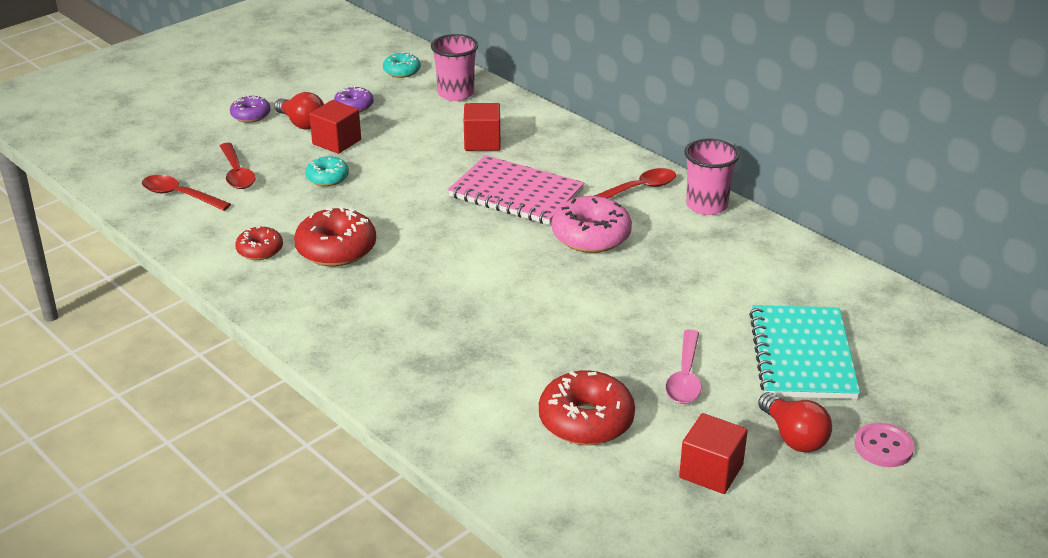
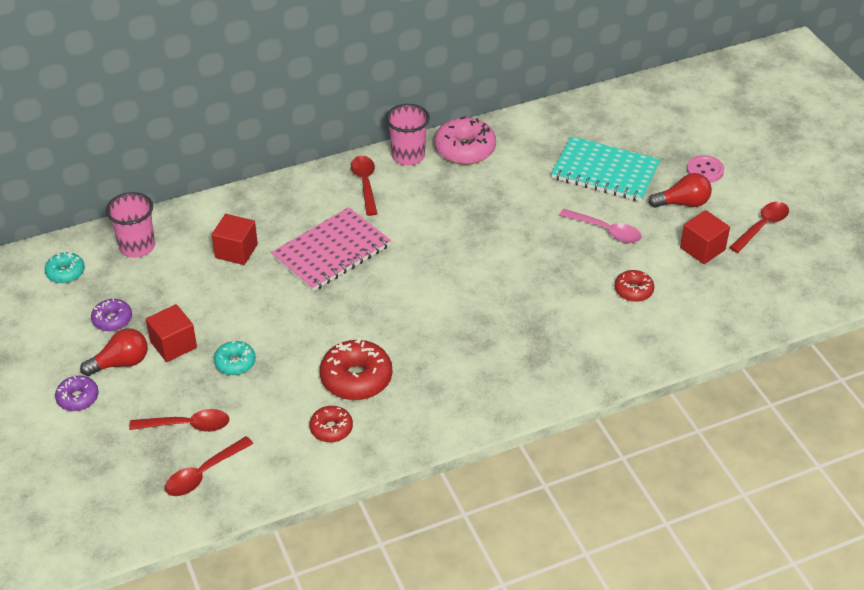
camera: 70 degrees left, 10 degrees up
(586, 421) = (633, 291): red donut -> red donut, size x0.58
(591, 236) = (416, 227): pink donut -> pink donut (465, 149)
(804, 526) = (762, 226): none -> red spoon

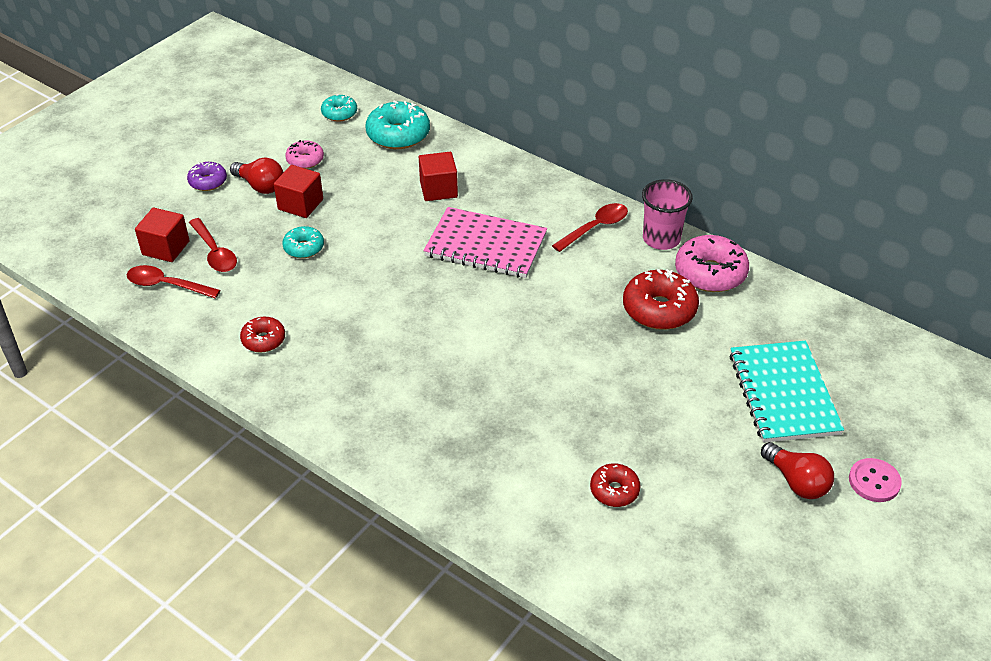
camera: 60 degrees right, 0 degrees up
(112, 320) = (305, 160): purple donut -> pink donut
(137, 247) = (398, 135): pink cup -> turquoise donut
(356, 378) = (336, 330): red donut -> red donut (659, 309)
(606, 231) = (689, 431): pink spoon -> none
(702, 249) = (735, 528): red cube -> red cube (166, 248)
(762, 226) = (827, 574): red spoon -> none

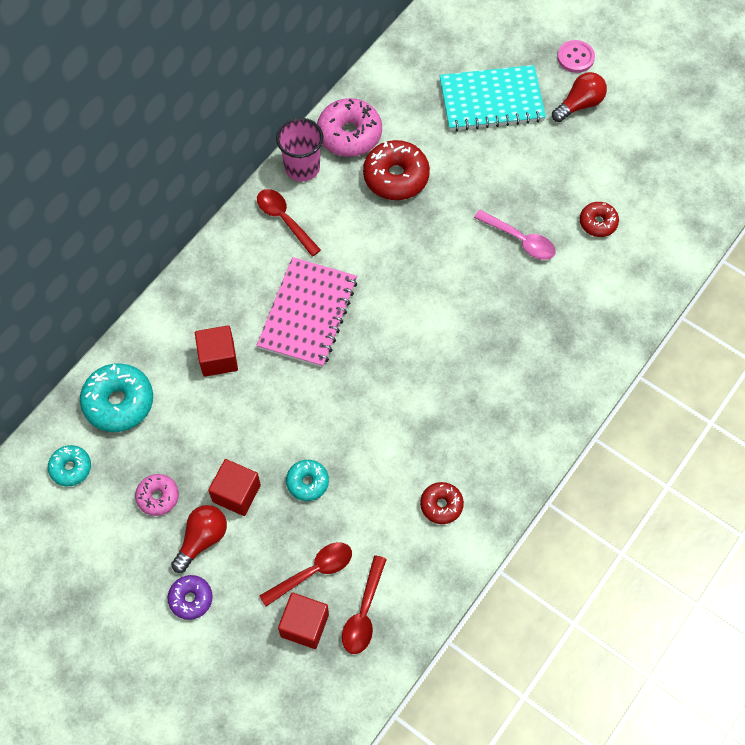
camera: 90 degrees left, 20 degrees up
(584, 414) = (520, 240): none -> pink spoon

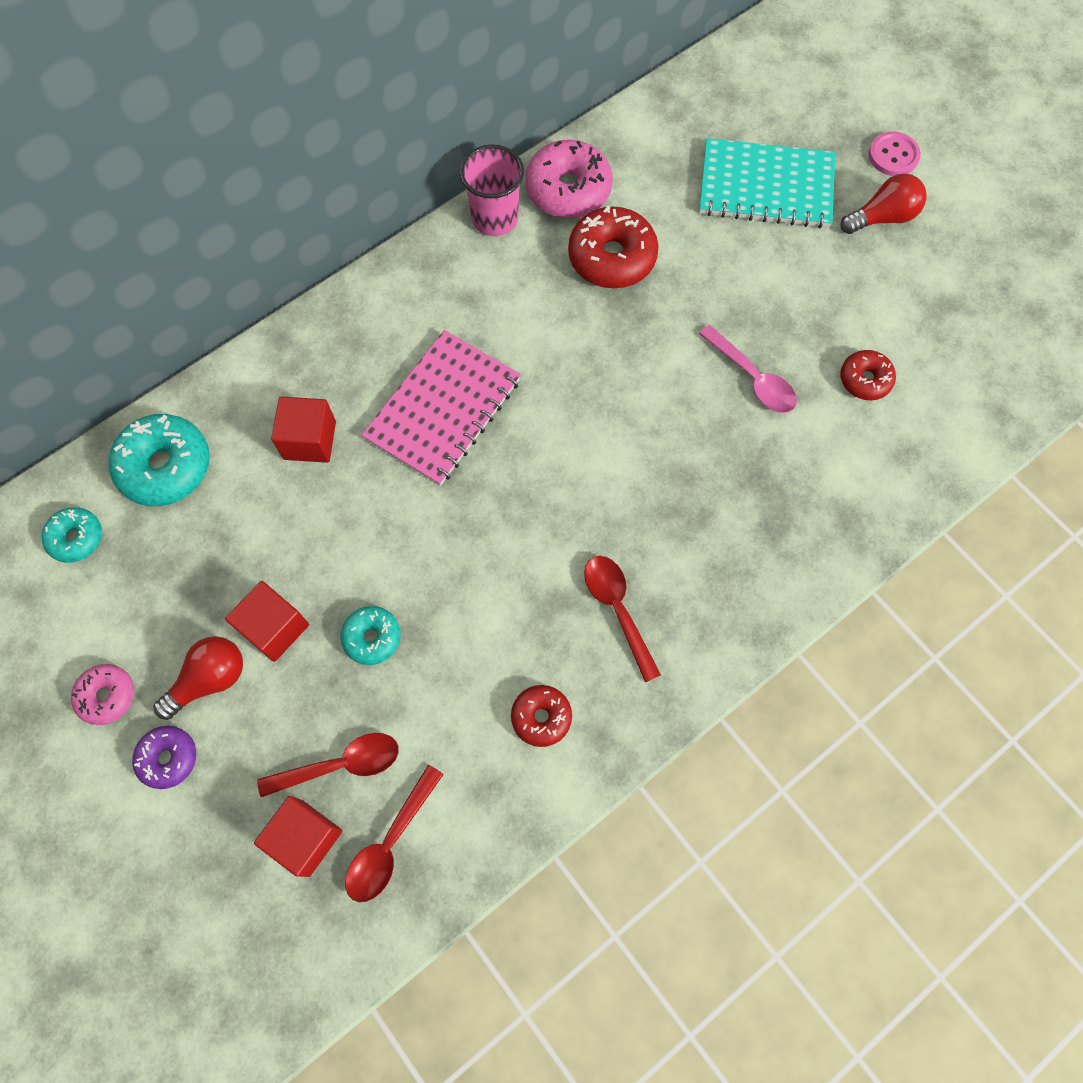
camera: 15 degrees right, 5 degrees up
(158, 497) = (172, 606): pink donut -> pink donut (107, 696)
(284, 220) = (451, 280): red spoon -> red spoon (617, 610)

